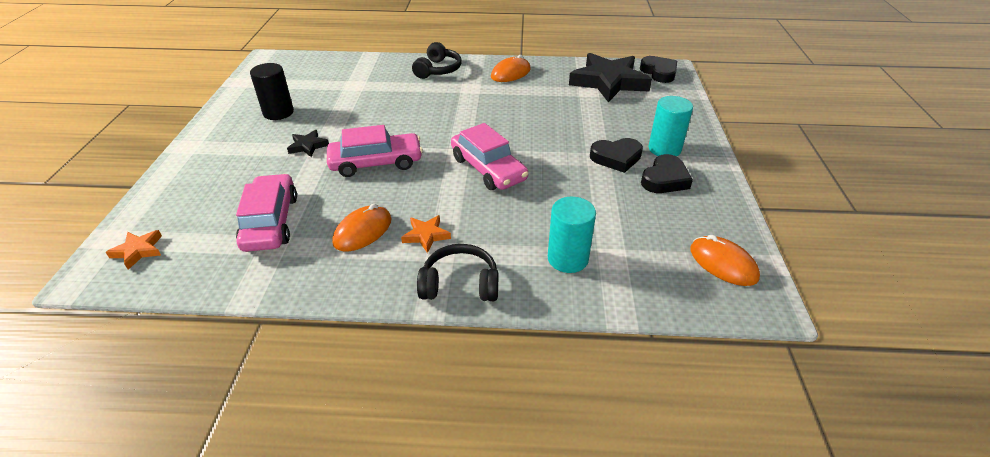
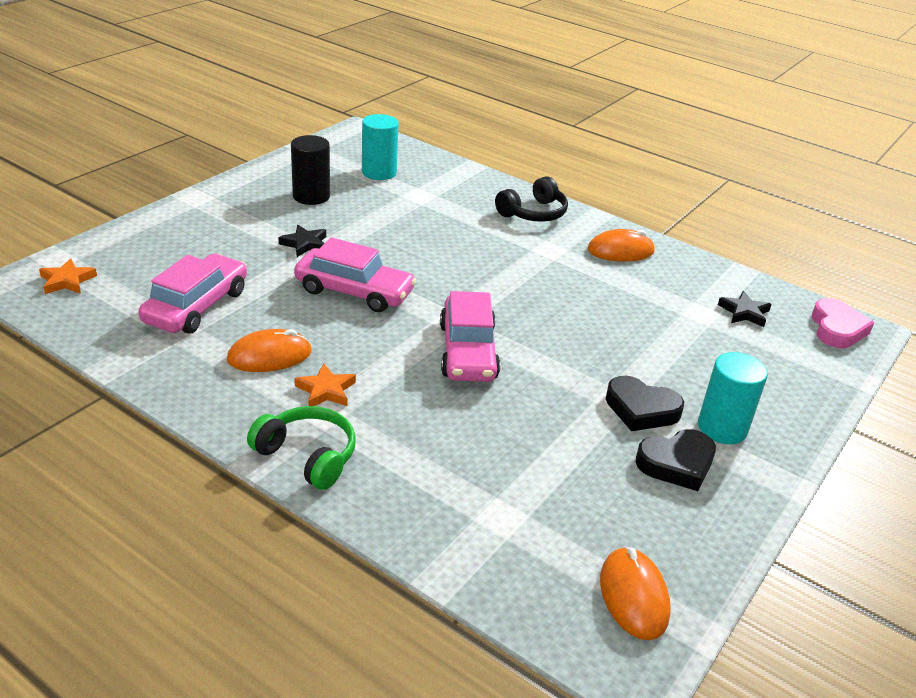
camera: 30 degrees right, 5 degrees down
(460, 284) = (307, 456): black headphones -> green headphones
(567, 258) = (449, 490): turquoise cylinder -> turquoise cylinder (379, 172)
(609, 82) = (744, 312): black star -> black star, size x0.43
(659, 72) = (837, 329): black heart -> pink heart

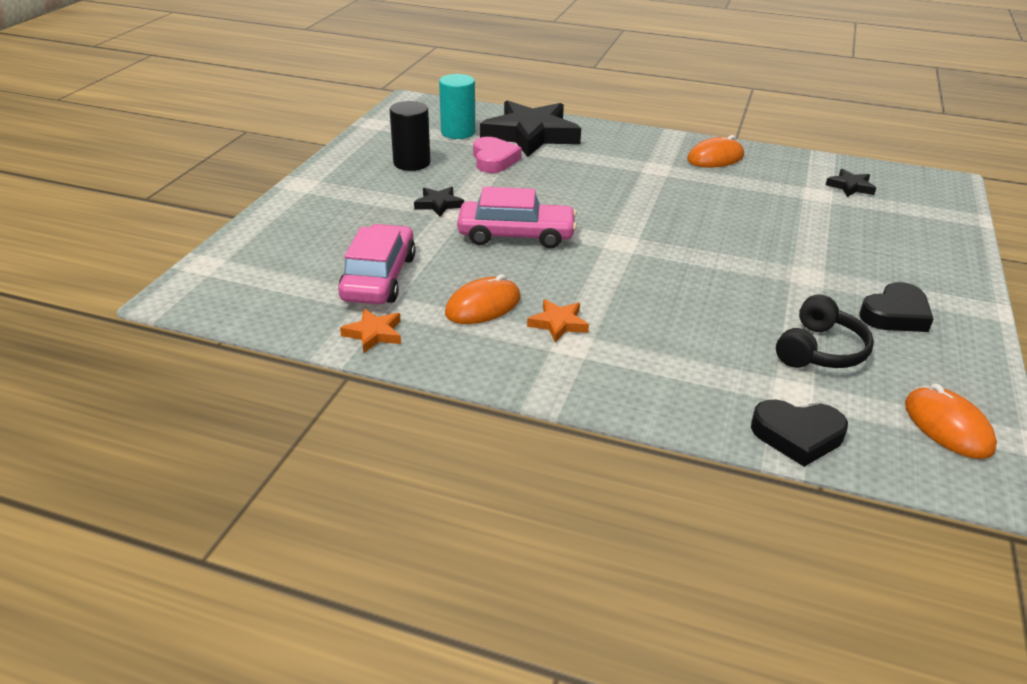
camera: 15 degrees left, 0 degrees up
(67, 281) = (231, 282): orange star -> orange star (374, 334)
(307, 456) = (587, 383): green headphones -> none
(448, 189) = (531, 135): none -> black star
(468, 351) = (655, 264): pink car -> none
(533, 213) = (619, 141): black headphones -> black headphones (820, 350)
(641, 409) = (833, 278): black heart -> black heart (797, 435)
(722, 428) = (906, 279): turquoise cylinder -> none
(837, 329) = (928, 185): pink heart -> pink heart (494, 160)

